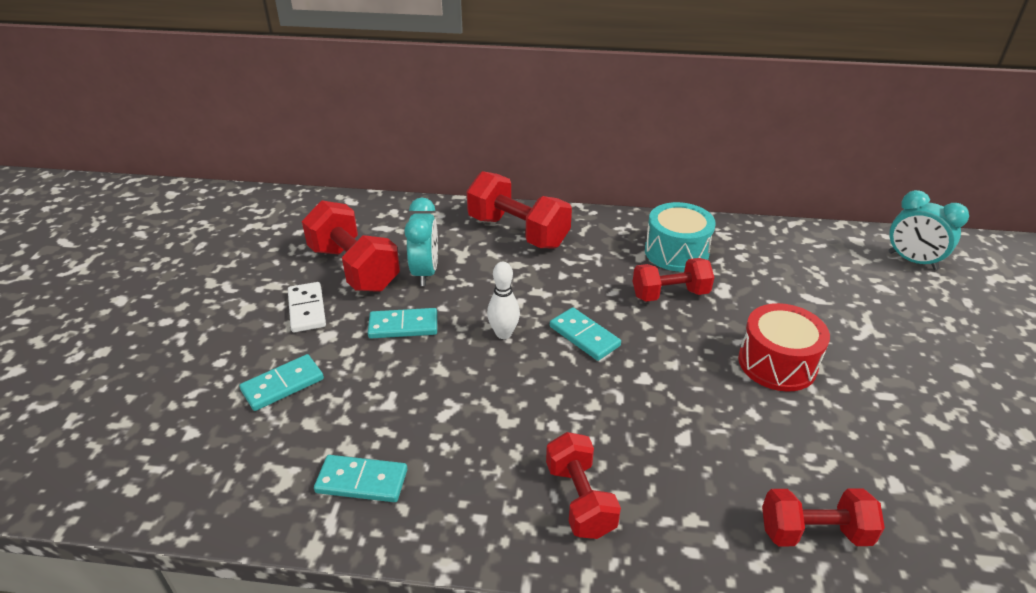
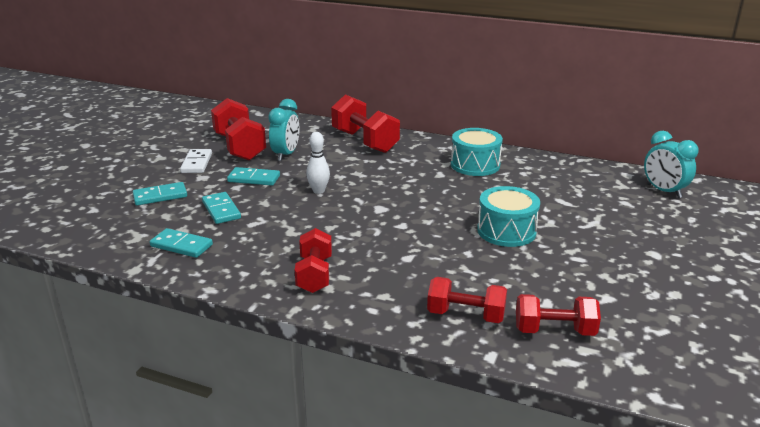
camera: 15 degrees right, 10 degrees down
(584, 336) = (374, 199): turquoise domino -> turquoise domino (221, 210)
(670, 294) = (453, 186): red dumbbell -> red dumbbell (554, 331)
(777, 363) = (506, 231): red drum -> turquoise drum

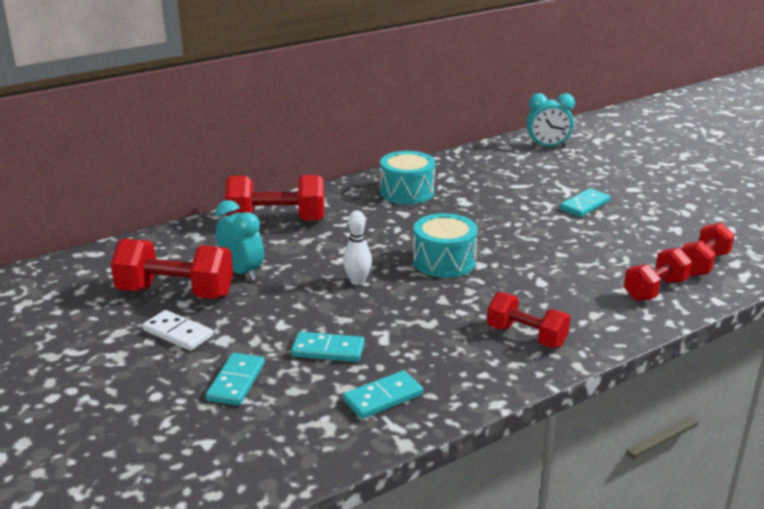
camera: 55 degrees left, 0 degrees up
(254, 179) = (276, 308): turquoise domino -> turquoise domino (584, 205)
(506, 231) = (542, 225): turquoise drum -> turquoise drum (444, 261)

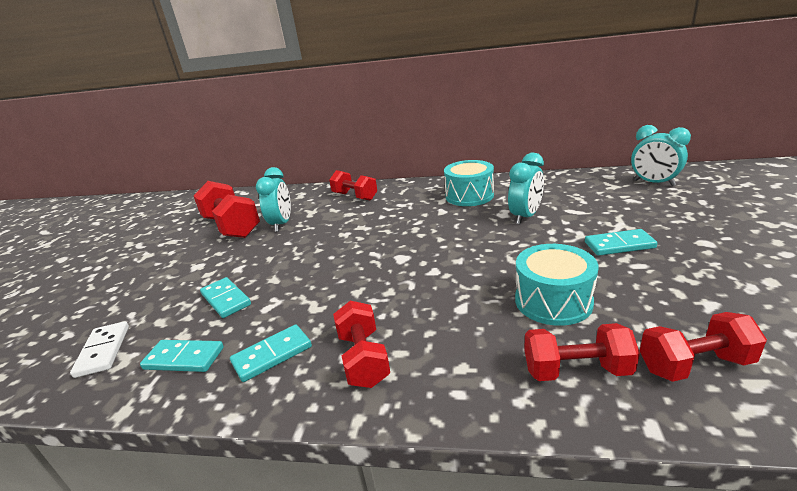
camera: 45 degrees right, 0 degrees up
(178, 333) = (189, 252): white domino -> white domino (103, 351)
(236, 382) = (150, 298): turquoise domino -> turquoise domino (272, 355)
(277, 221) = (355, 196): red dumbbell -> red dumbbell, size x0.65
(357, 281) = (328, 253): white bowling pin -> none
(444, 261) = (410, 258): turquoise drum -> turquoise drum (553, 301)
(487, 200) = (525, 217): none -> turquoise clock

